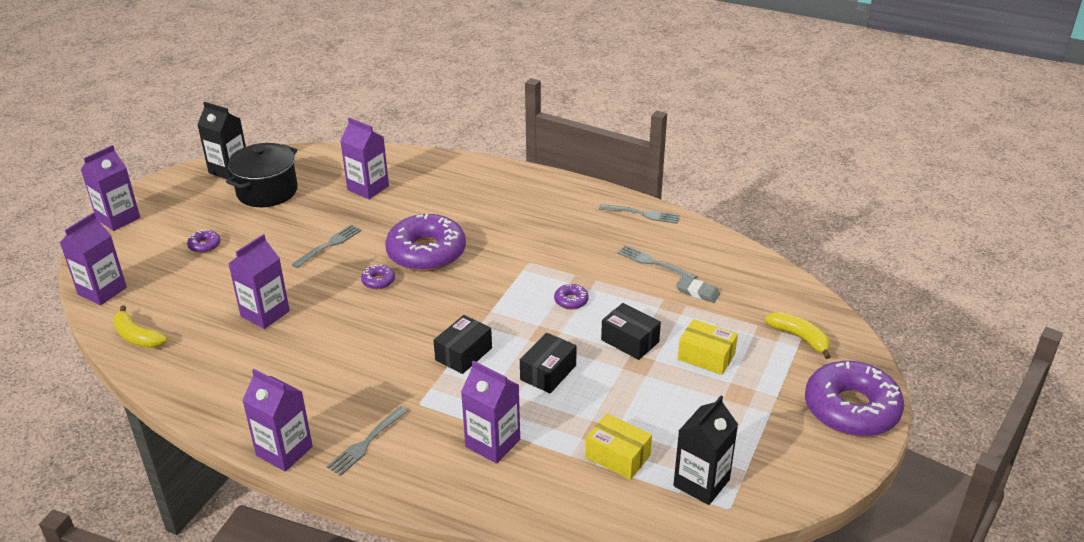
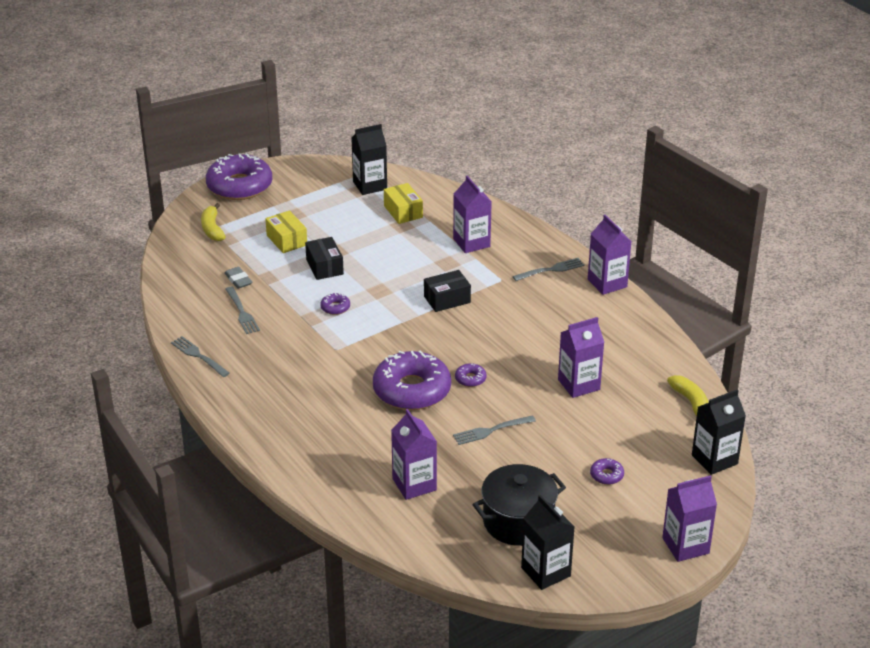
camera: 150 degrees left, 0 degrees up
(102, 291) = (714, 459): purple carton -> black carton
(548, 372) = (400, 268): black box -> none

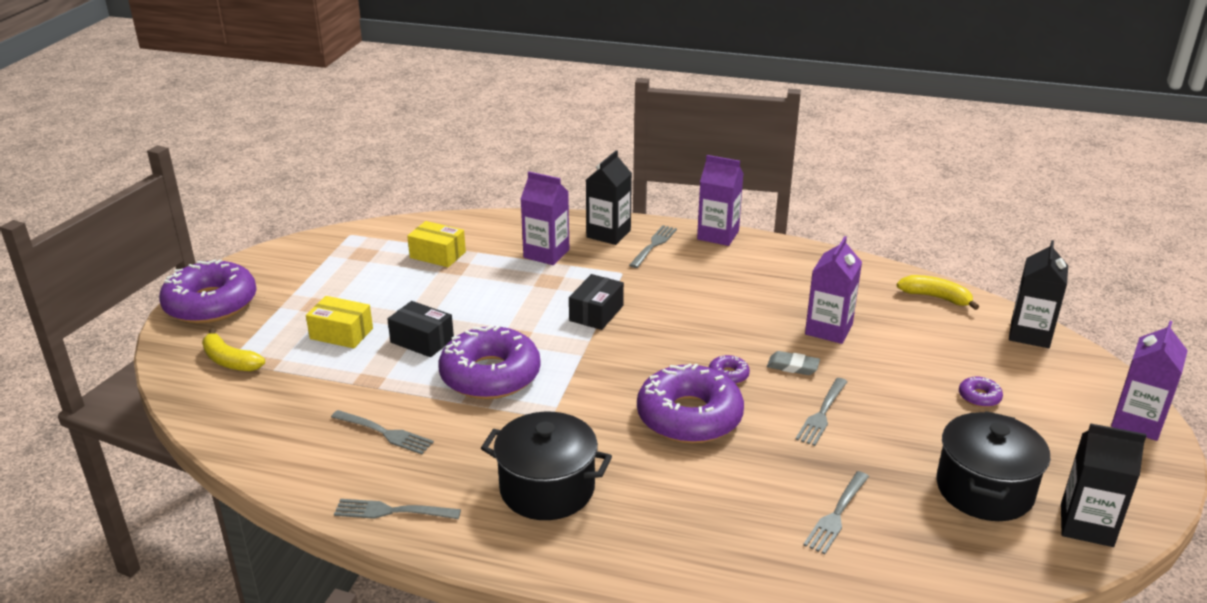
camera: 40 degrees left, 5 degrees down
(238, 280) = (334, 400): grey eraser -> grey eraser (793, 366)
(284, 386) = (547, 489): none -> black pot
(335, 307) = (490, 375): purple donut -> purple donut, size x2.46
(370, 185) = (369, 246): black carton -> black carton (608, 234)
(414, 484) = (837, 514): purple carton -> grey fork

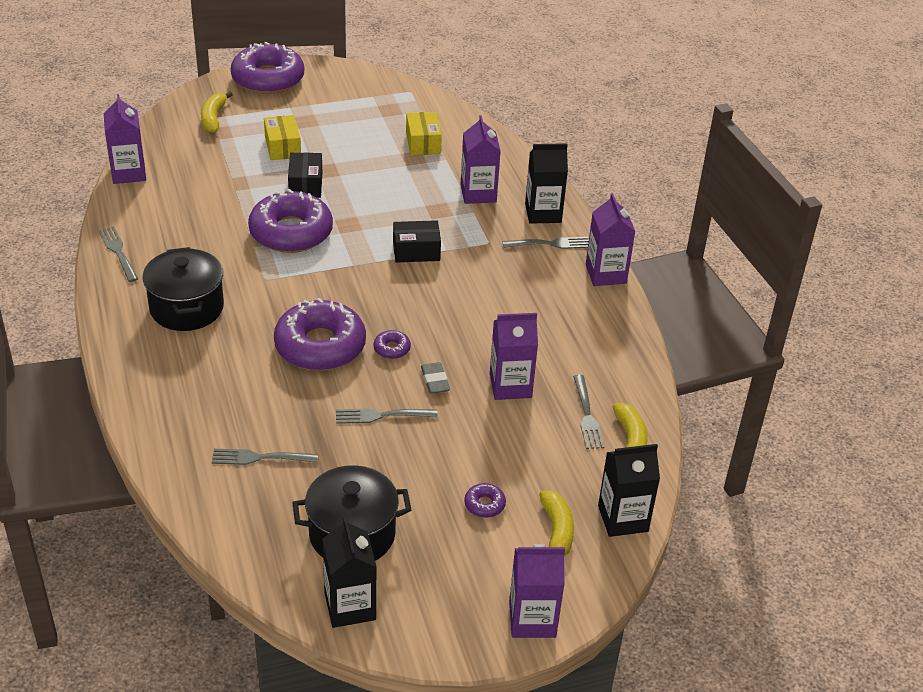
camera: 55 degrees right, 10 degrees up
(250, 455) = (128, 173): none -> purple carton
(384, 433) = (190, 214): grey fork -> grey fork (587, 415)
(1031, 371) = (556, 531): none -> yellow banana

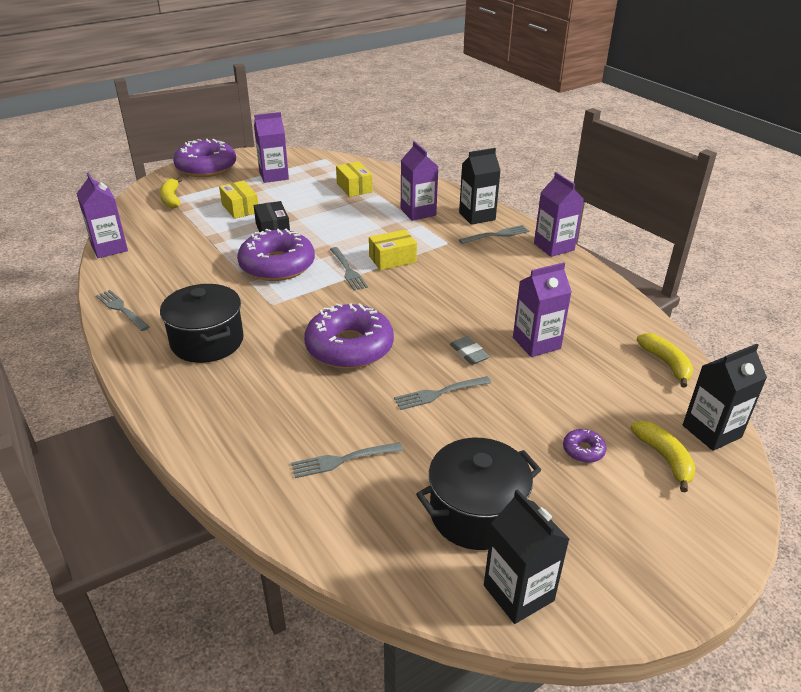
camera: 15 degrees left, 5 degrees down
(392, 349) = (415, 336): purple donut -> none
(416, 251) = (392, 259): black box -> yellow box
(532, 619) = (705, 552): purple carton -> purple carton (274, 176)
(587, 415) = (616, 352): grey fork -> grey fork (347, 270)

